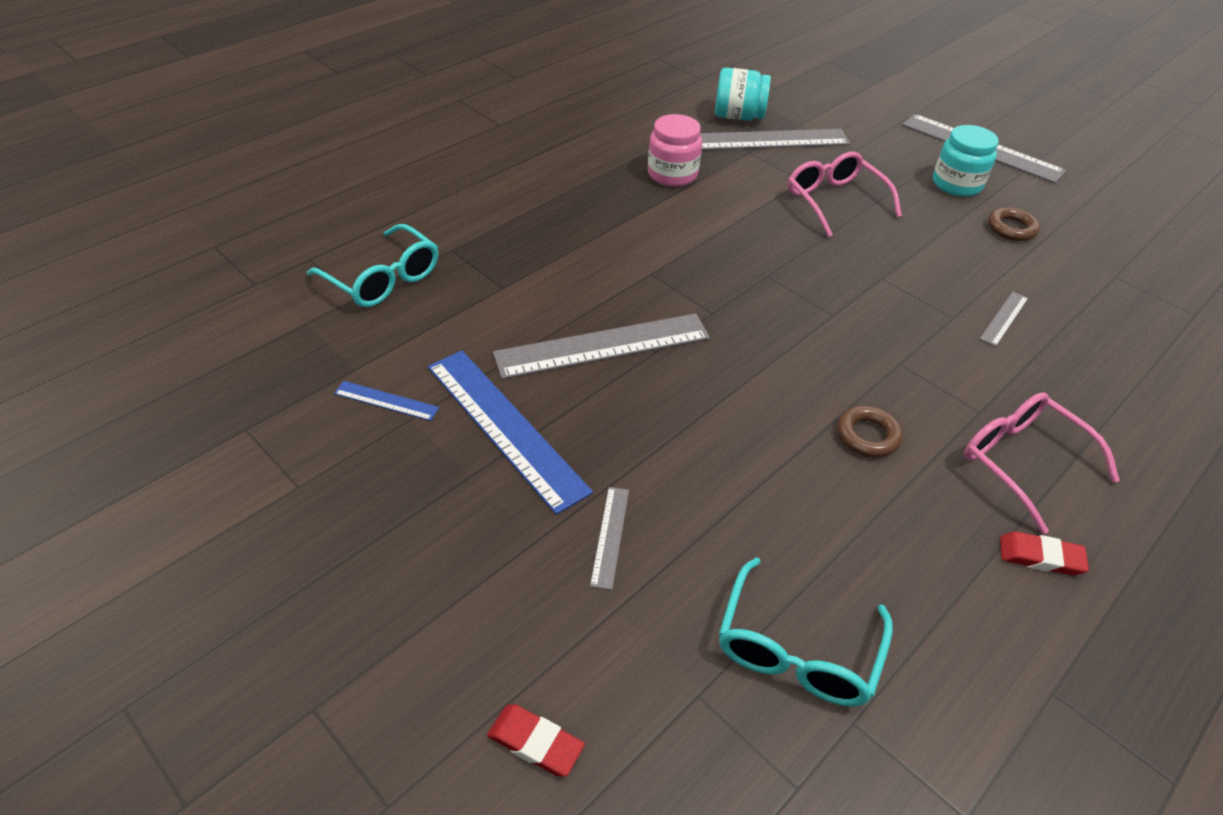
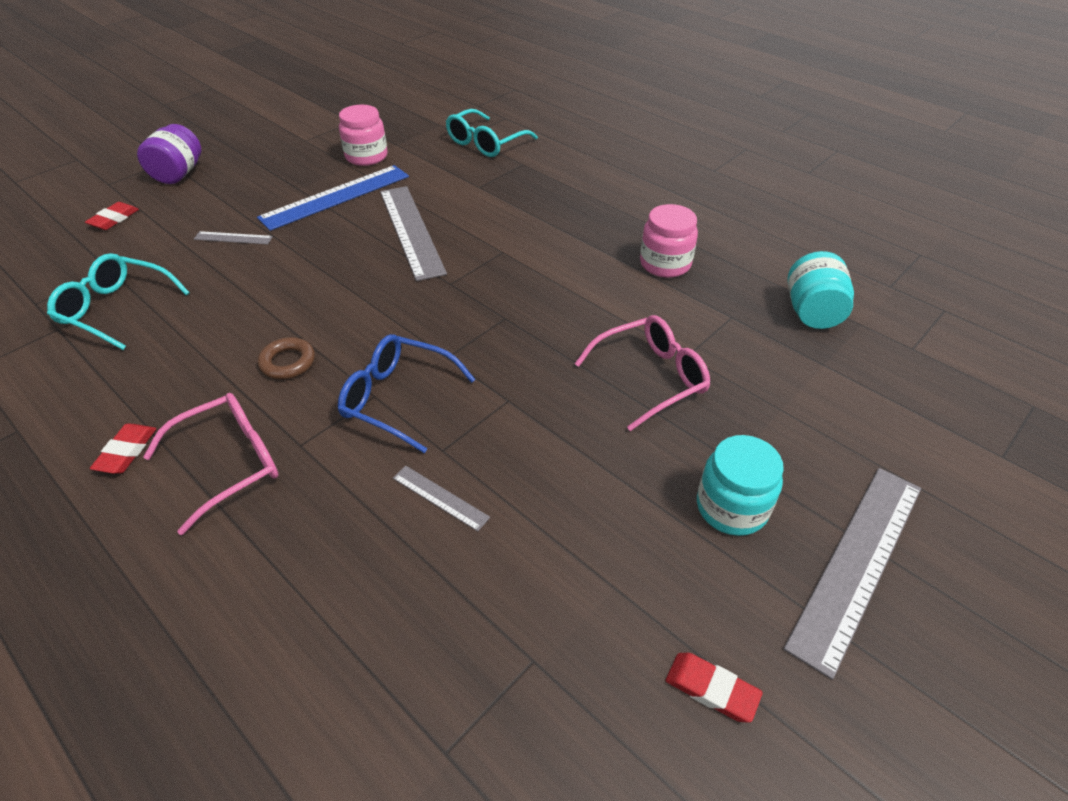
camera: 90 degrees right, 0 degrees up
(377, 670) = (178, 174): none -> purple jar
(386, 401) = (366, 156): blue ruler -> pink jar
(767, 140) = (767, 333): grey ruler -> none
(899, 346) = (398, 398): none -> blue glasses
(1011, 228) = (633, 551): brown ring -> none
(1094, 211) = (711, 689): none -> red eraser

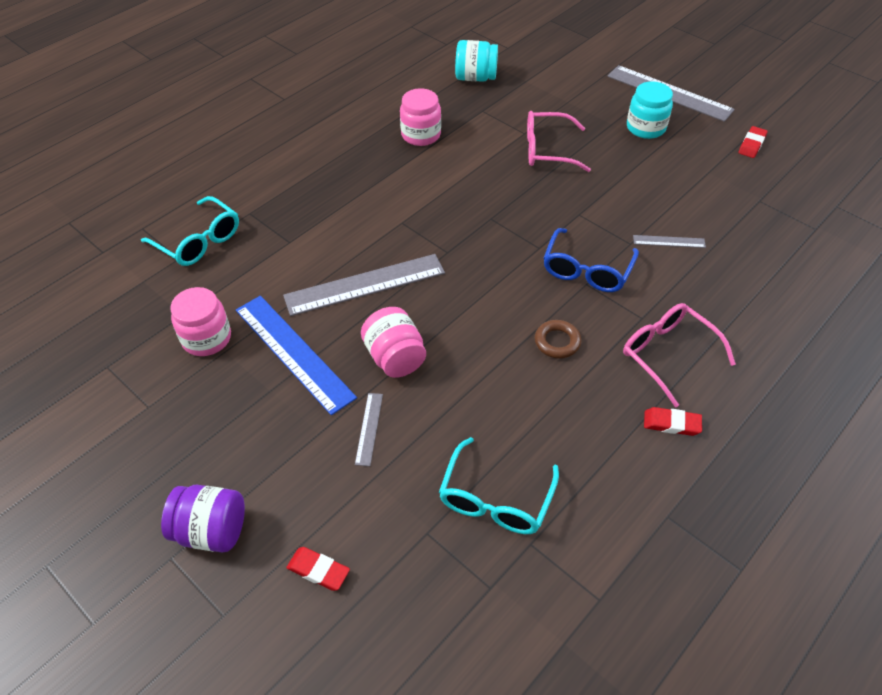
camera: 90 degrees left, 5 degrees up
(309, 250) = (395, 357): none -> pink jar
(440, 497) = (669, 241): grey ruler -> grey ruler turned 60 degrees clockwise
(650, 378) = (548, 150): pink glasses -> pink glasses turned 60 degrees counterclockwise

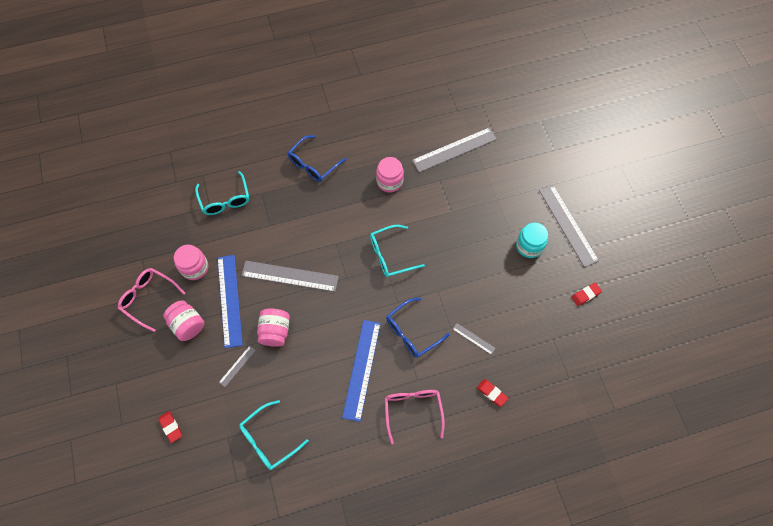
camera: 30 degrees right, 15 degrees up
(211, 530) = (139, 379): purple jar -> none
(247, 415) = (188, 325): none -> pink jar
(302, 156) = (313, 164): none -> blue glasses
(475, 78) = (454, 150): turquoise jar -> grey ruler
(487, 204) = (391, 255): none -> turquoise glasses
(548, 150) = (455, 232): pink glasses -> pink glasses (149, 298)
(557, 342) = (361, 369): brown ring -> blue ruler
(671, 424) = (382, 451): red eraser -> red eraser (492, 393)

